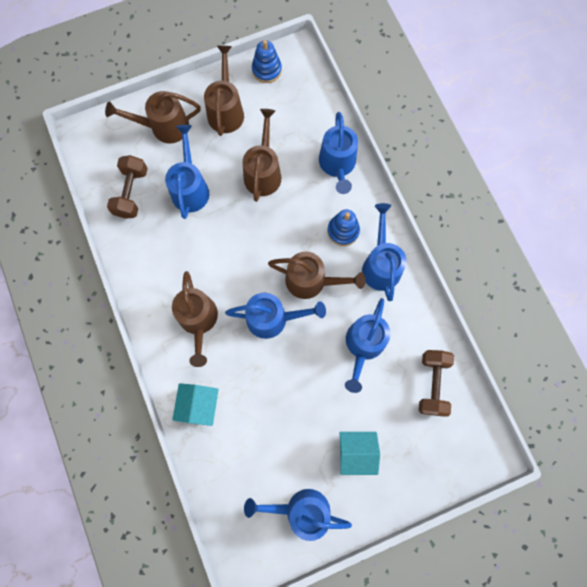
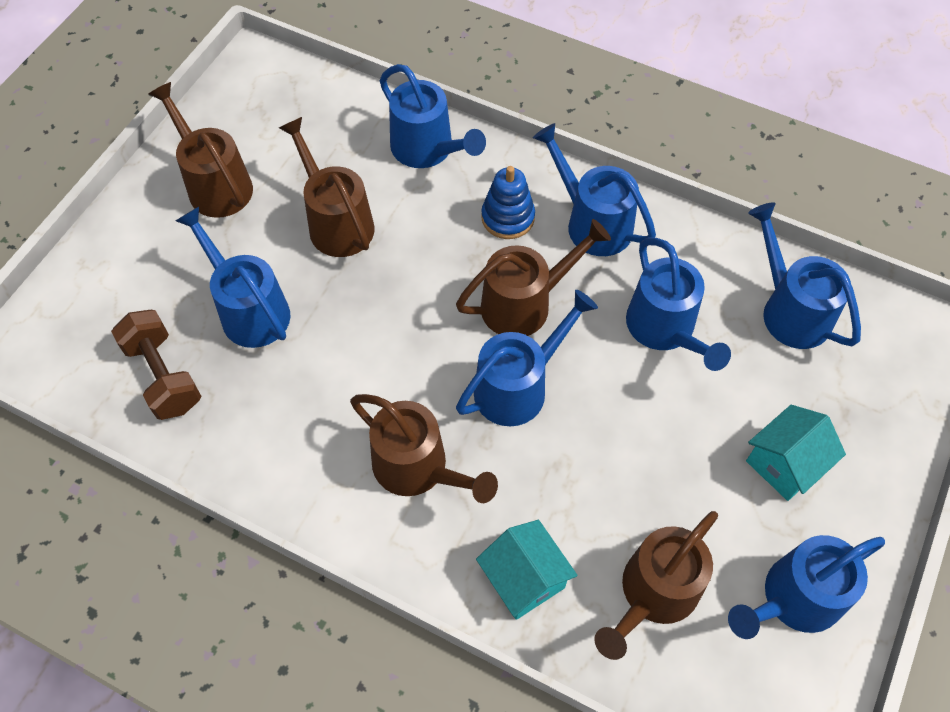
camera: 40 degrees left, 15 degrees down
(164, 127) = (140, 261): brown watering can -> brown watering can (653, 594)
(266, 70) = (230, 104): blue stacking toy -> none
(432, 384) = (789, 309): brown dumbbell -> blue watering can

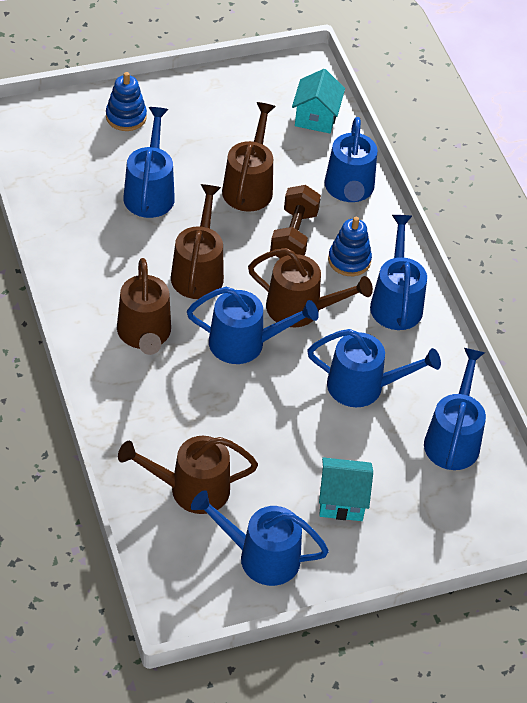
camera: 40 degrees right, 10 degrees down
(135, 251) = (126, 117): none -> blue stacking toy
(163, 376) = (70, 188): brown dumbbell -> brown dumbbell (293, 236)
(215, 184) = (207, 115): brown watering can -> brown watering can (198, 271)
(524, 579) = (135, 426): turquoise house -> turquoise house (316, 117)
(665, 330) = (364, 386): blue watering can -> blue watering can turned 105 degrees counterclockwise

